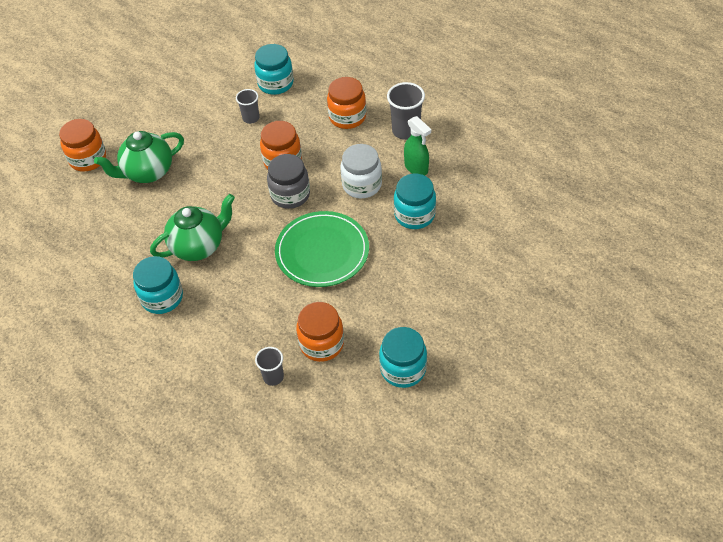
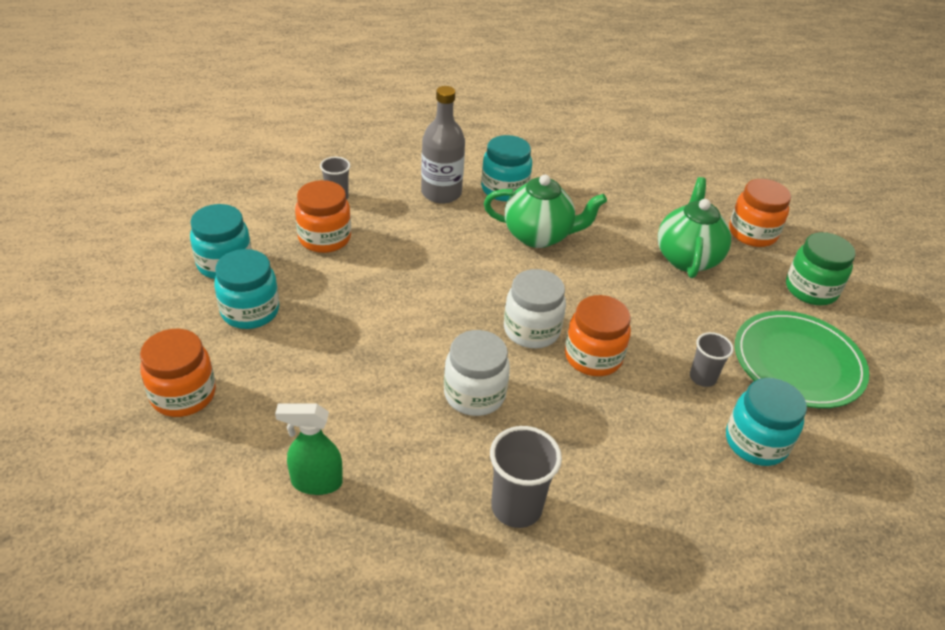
camera: 125 degrees right, 10 degrees down
(125, 113) = (811, 289): none -> green jar
(198, 246) = (539, 236): green teapot -> green teapot turned 90 degrees counterclockwise
(204, 326) = (441, 193): none -> grey bottle
(290, 195) = (531, 330): grey jar -> white jar
(322, 251) = (423, 303): green plate -> green plate (798, 362)
(347, 117) = (610, 466): orange jar -> orange jar (183, 395)
(414, 215) = (372, 404): turquoise jar -> turquoise jar (250, 311)
(416, 168) = (438, 463): green spray bottle -> green spray bottle (316, 482)

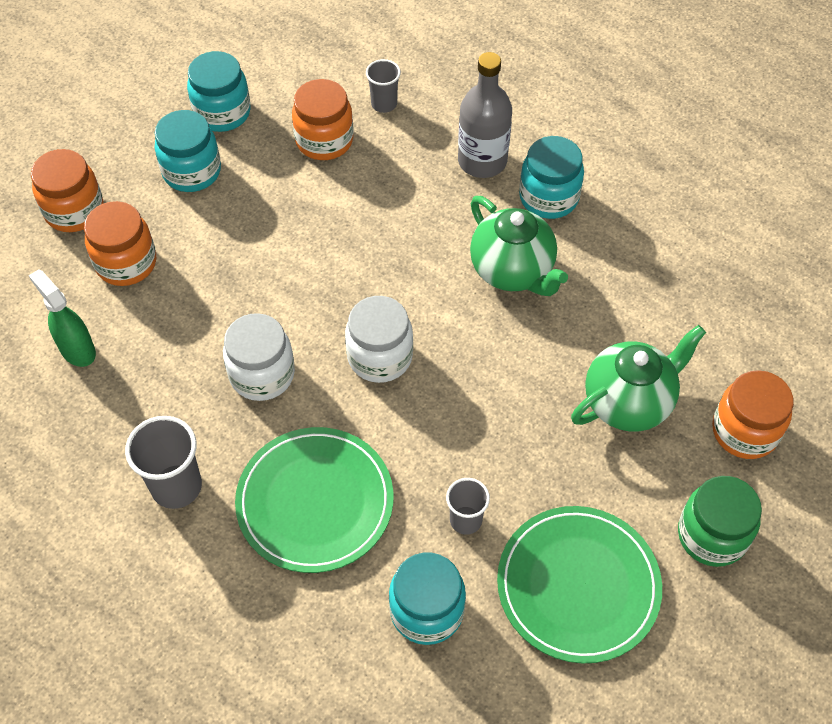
camera: 50 degrees right, 15 degrees up
(593, 357) = (397, 422): orange jar -> orange jar (126, 263)
(613, 439) = (315, 502): none -> green plate

